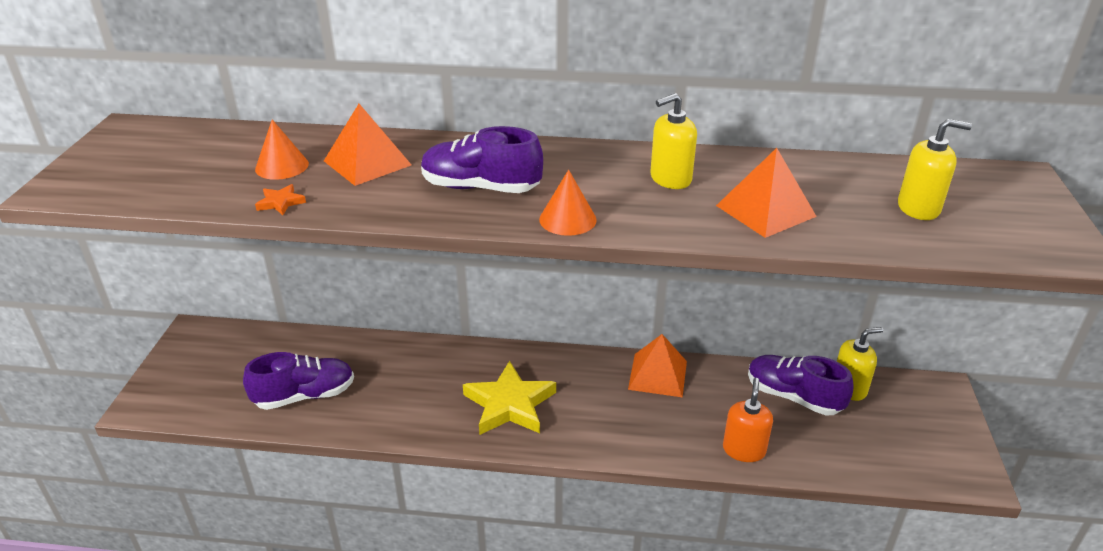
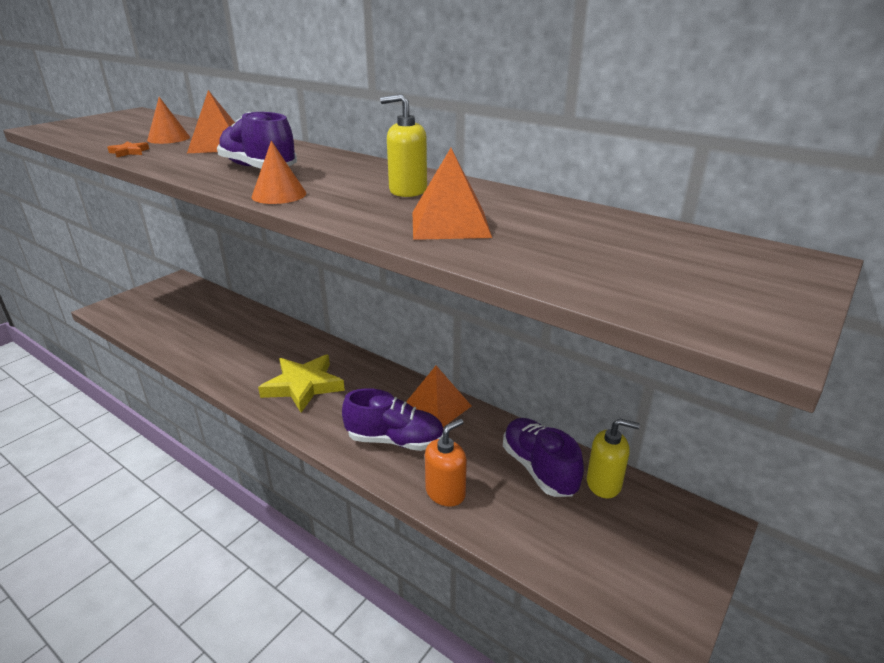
camera: 30 degrees right, 5 degrees down
(305, 396) = (189, 334): purple shoe -> purple shoe (395, 440)
(918, 208) = (616, 256): yellow soap dispenser -> none

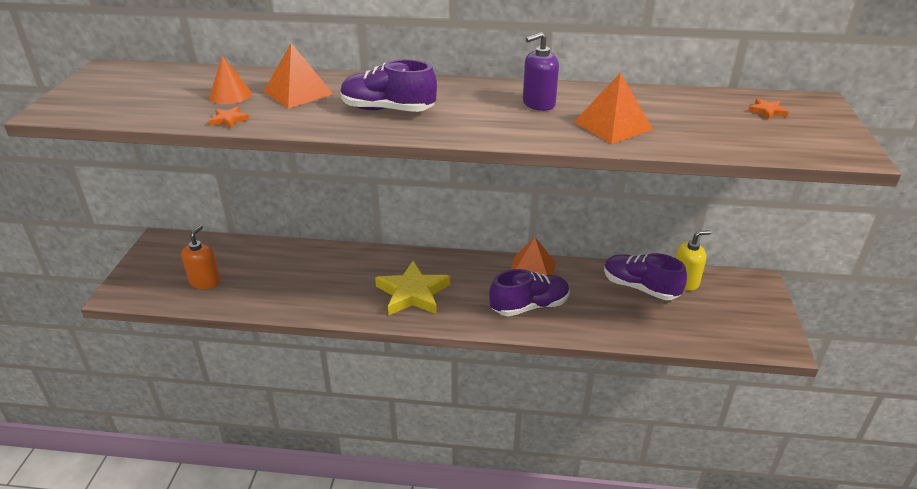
camera: 30 degrees left, 5 degrees up
(279, 195) = (456, 131): orange cone -> none
(407, 190) = (538, 104): yellow soap dispenser -> purple soap dispenser
(445, 492) = (599, 326): orange soap dispenser -> orange soap dispenser (205, 281)
(693, 254) = (767, 111): none -> orange star

